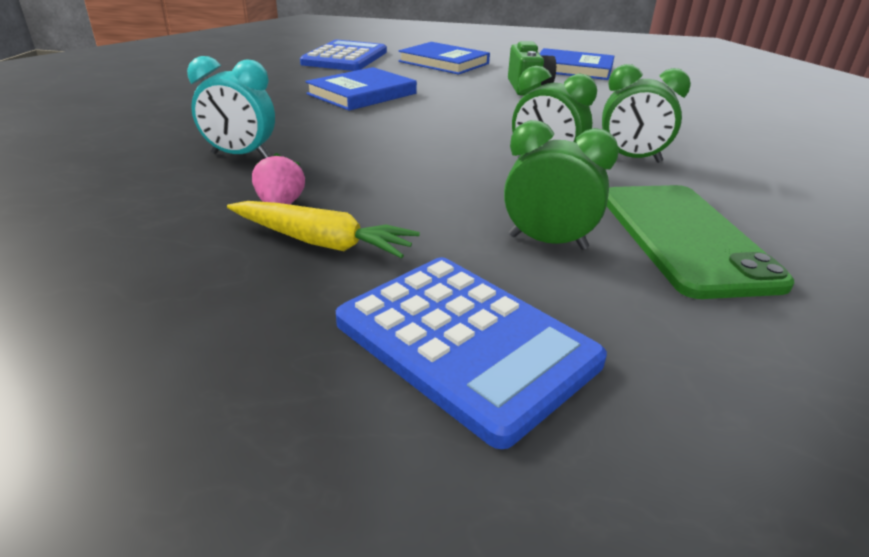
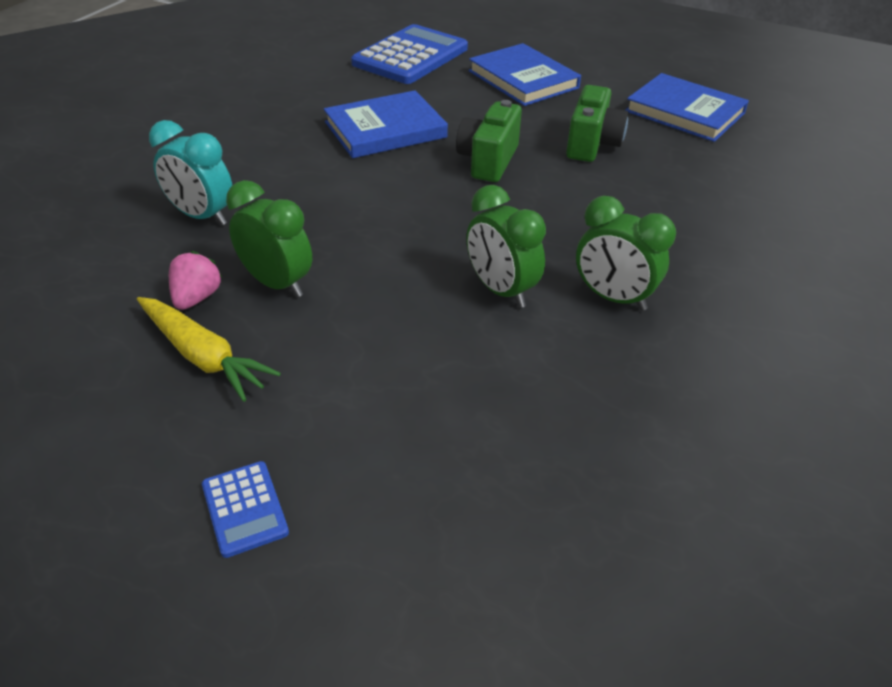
camera: 20 degrees right, 10 degrees up
(461, 102) = (488, 161): none -> green camera
(465, 342) = (244, 509): blue calculator -> blue calculator, size x0.45
(547, 242) = (412, 406): green clock -> green clock (277, 284)
(684, 238) = (563, 435): green phone -> none

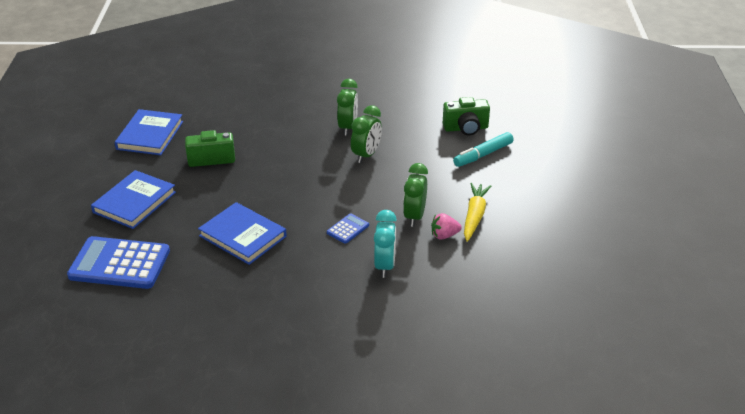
camera: 115 degrees left, 5 degrees down
(244, 509) = (526, 175): blue calculator -> blue calculator (348, 229)
(381, 466) = (483, 155): none -> turquoise marker
(488, 161) = (255, 188): green camera -> green camera (466, 128)

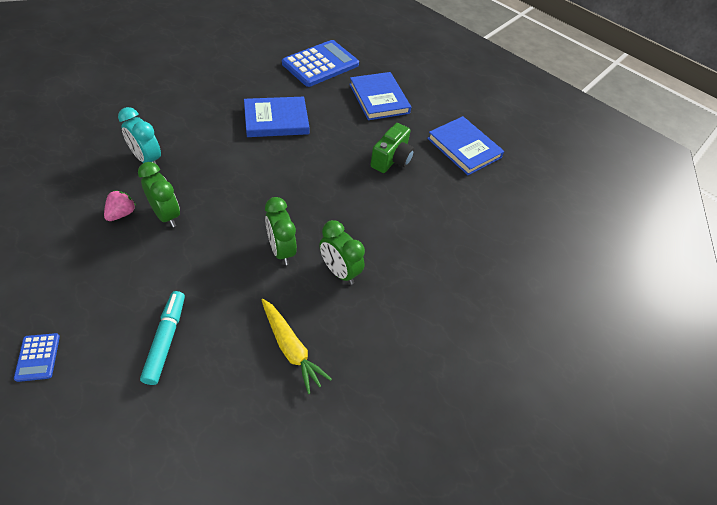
camera: 125 degrees right, 15 degrees up
(348, 229) = (209, 170): blue calculator -> blue calculator (38, 357)
(466, 128) = (222, 369): green camera -> none
(474, 216) = (109, 251): yellow carrot -> yellow carrot (291, 348)

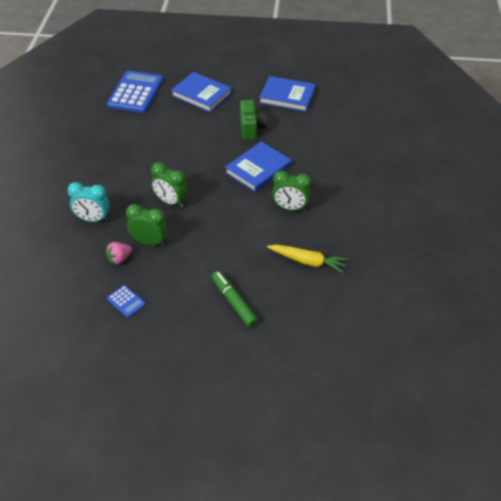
camera: 30 degrees left, 5 degrees down
(38, 357) = (171, 358): blue calculator -> blue calculator (126, 301)
(122, 213) = (119, 259): pink strawberry -> pink strawberry turned 120 degrees counterclockwise
(166, 340) = (234, 302): turquoise marker -> green marker
(276, 120) = (149, 146): blue book -> blue book (258, 169)
(281, 250) = (244, 218): green clock -> green clock (171, 202)

